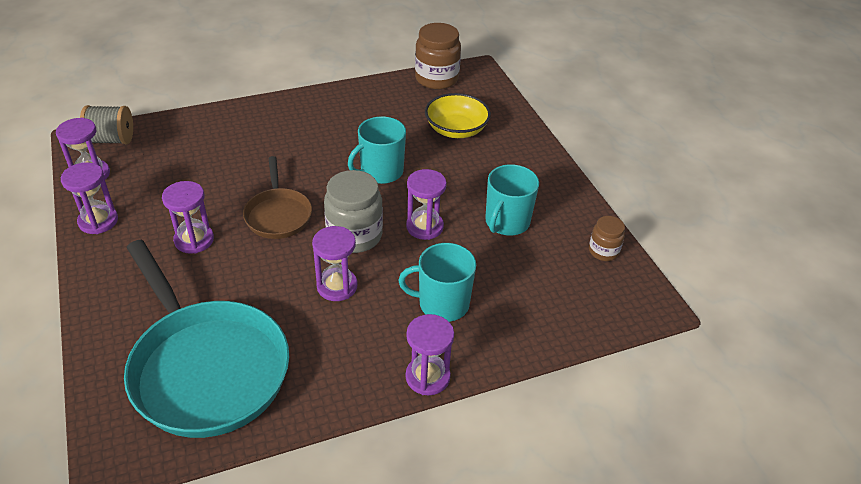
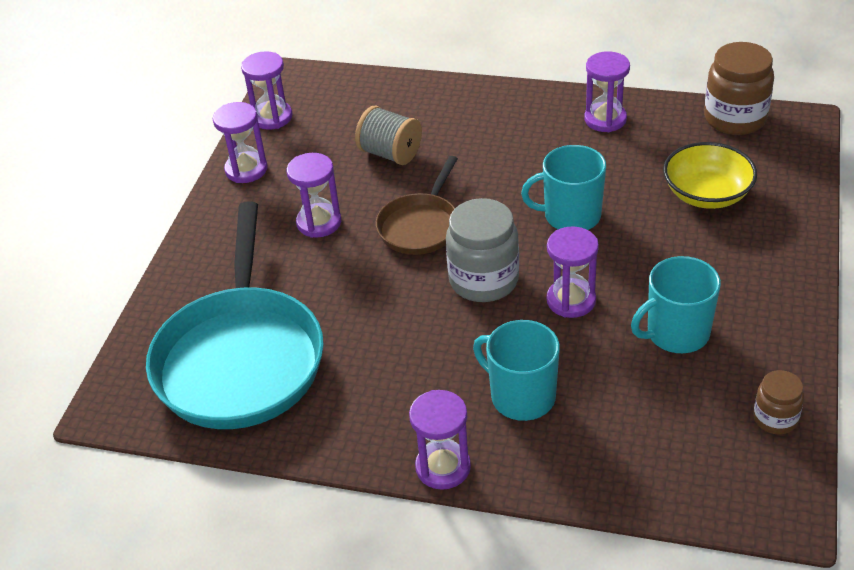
camera: 40 degrees right, 0 degrees up
(112, 140) = (315, 85): grey spool -> grey spool (390, 153)
(337, 286) = (423, 329): purple hourglass -> purple hourglass (605, 119)

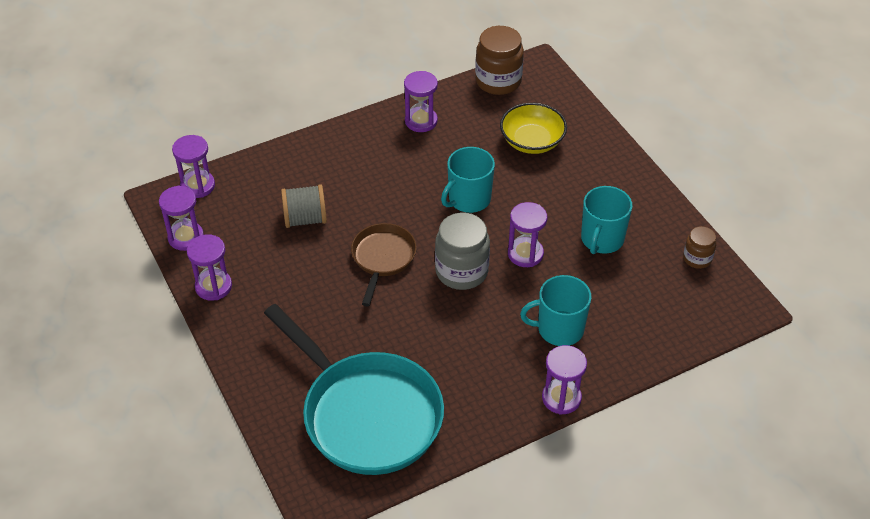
camera: 45 degrees left, 5 degrees up
(319, 222) = (312, 294): purple hourglass -> purple hourglass (198, 186)
(420, 226) = (383, 258): brown pan -> brown pan turned 150 degrees counterclockwise

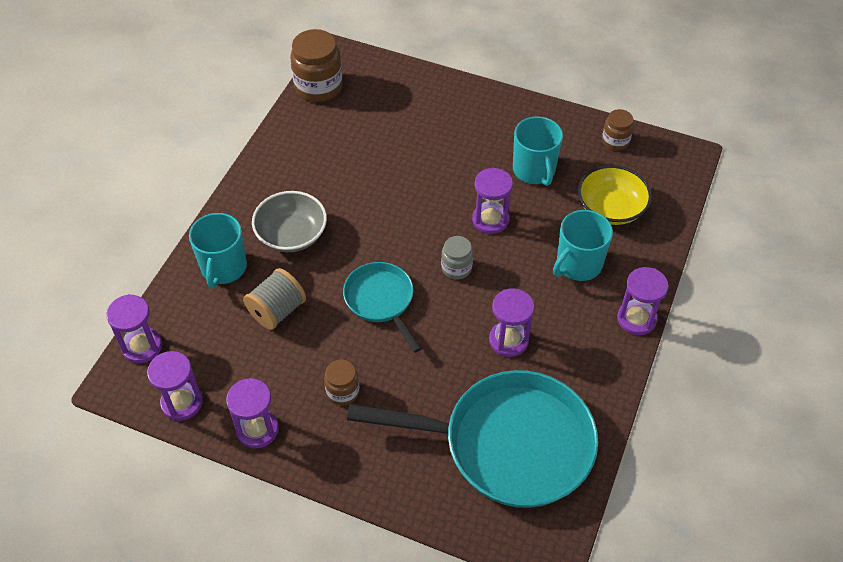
camera: 40 degrees left, 5 degrees up
(292, 301) = (343, 392): none -> brown jar
(368, 174) = (291, 234): none -> grey bowl
(383, 258) = (381, 300): brown pan -> turquoise pan
(421, 121) = (288, 160): purple hourglass -> purple hourglass (508, 340)
(461, 271) = (456, 268): grey jar -> grey jar, size x0.56
(468, 199) = (398, 203): turquoise mug -> turquoise mug (223, 268)
(532, 141) = (399, 122): yellow bowl -> yellow bowl (611, 208)

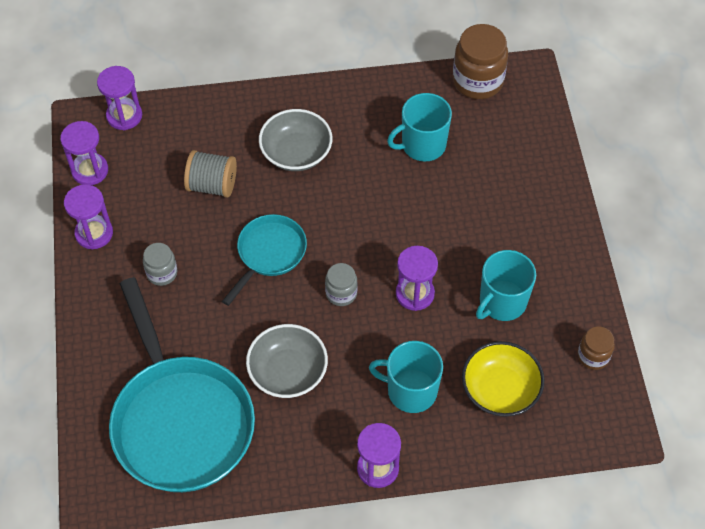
camera: 60 degrees right, 5 degrees up
(223, 268) = (231, 125): turquoise mug -> turquoise mug (422, 145)
(343, 392) = (162, 273): brown jar -> grey jar
(508, 340) = (288, 372): purple hourglass -> grey bowl

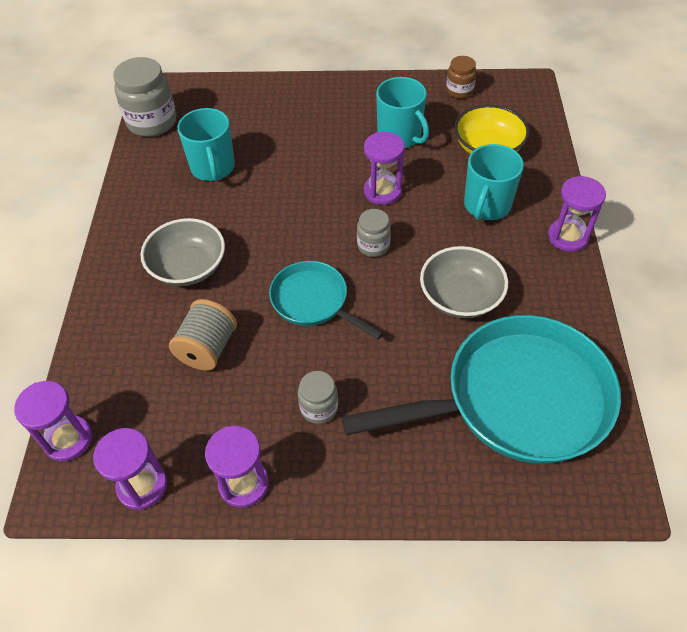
camera: 80 degrees left, 5 degrees down
(478, 81) = (152, 122): brown jar -> grey jar

